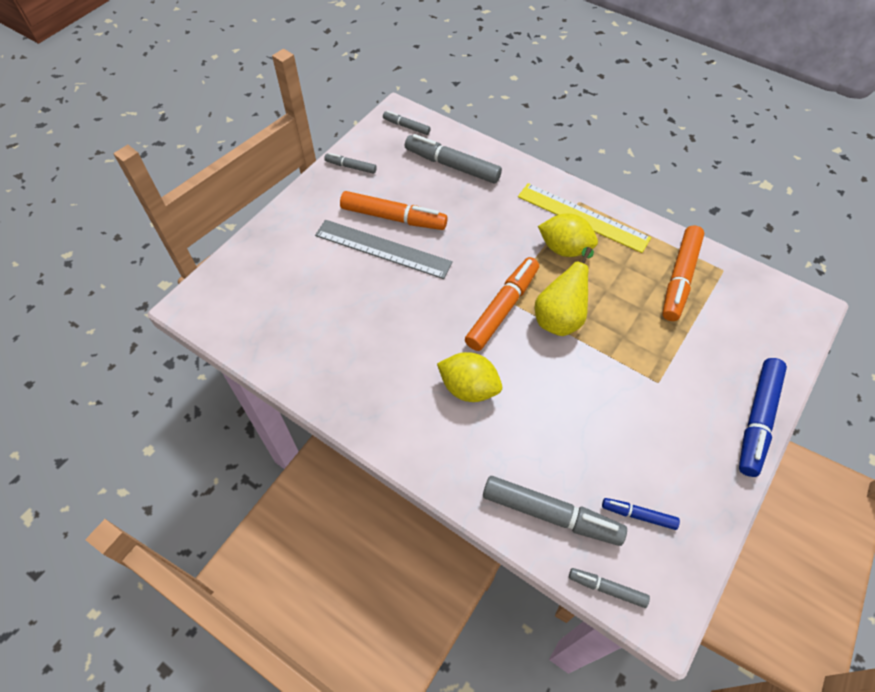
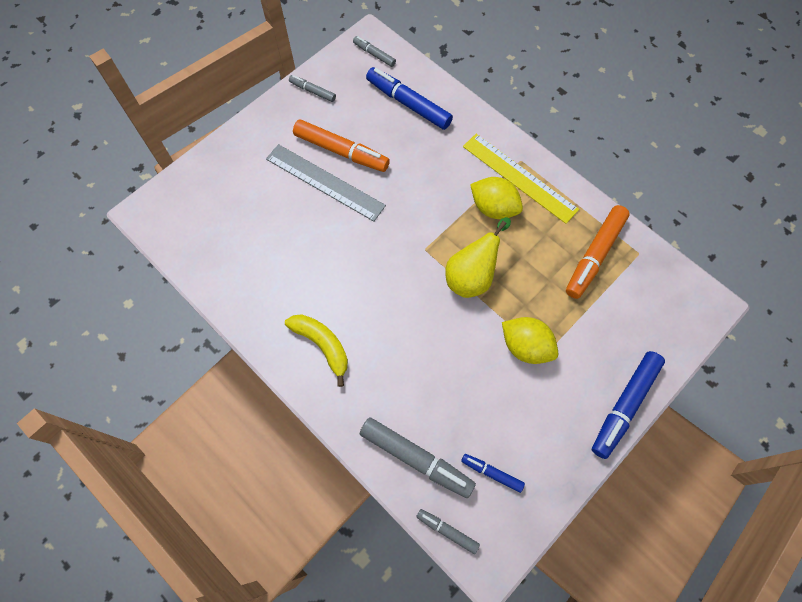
camera: 10 degrees right, 10 degrees up
(417, 411) = (322, 345): none -> yellow banana
(452, 165) = (408, 103): grey marker -> blue marker
(469, 388) = (372, 331): yellow lemon -> yellow lemon (525, 346)
(502, 308) = (421, 259): orange marker -> none

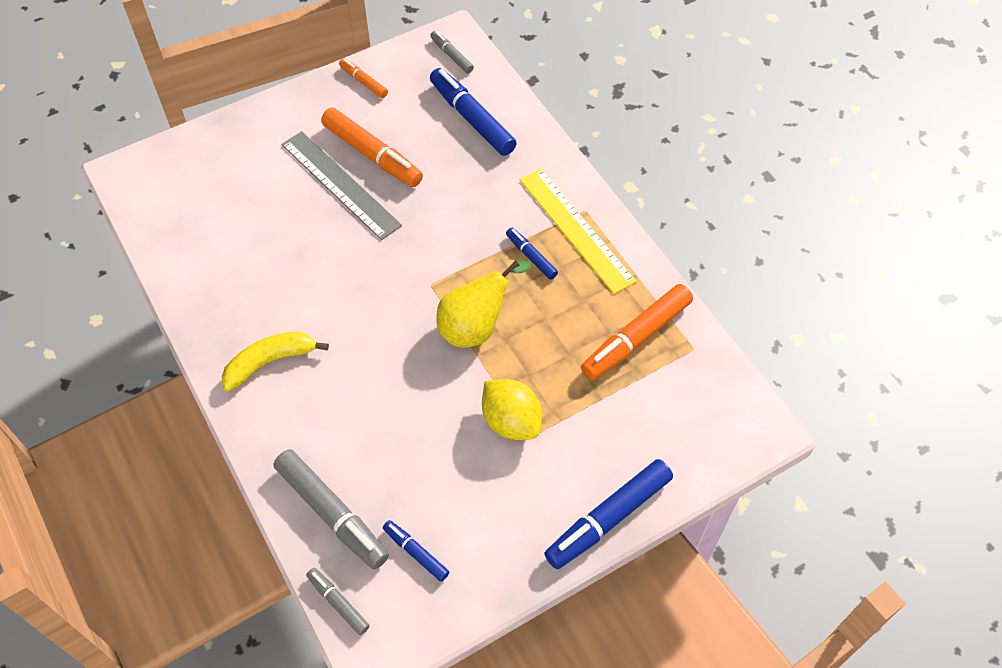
camera: 15 degrees right, 10 degrees down
(312, 91) = (363, 82): grey marker -> orange marker
(322, 345) = (270, 362): yellow banana -> yellow banana turned 90 degrees counterclockwise
(493, 208) = (531, 256): yellow lemon -> blue marker

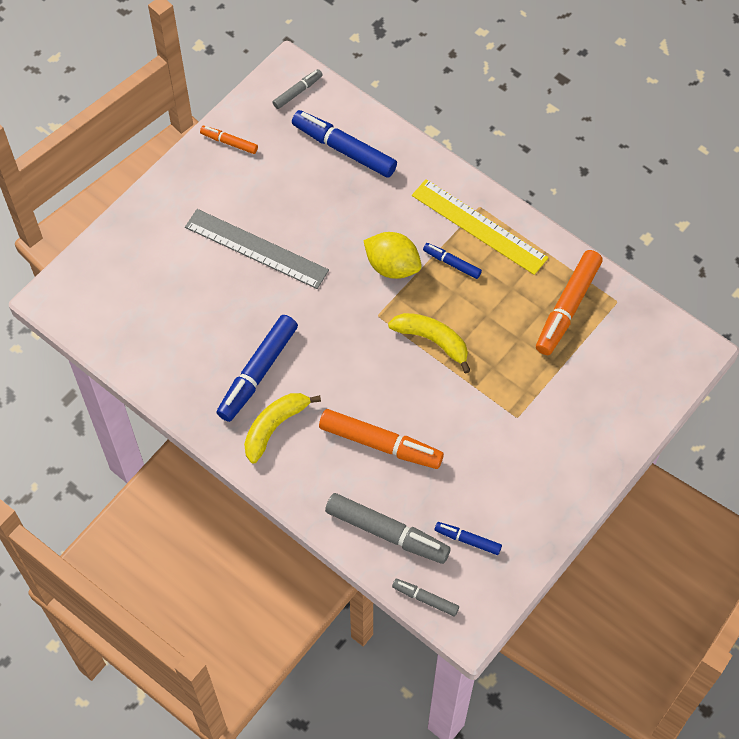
camera: 20 degrees left, 5 degrees up
(372, 155) = (271, 211): orange marker -> orange marker (380, 444)
(451, 56) = (297, 92): grey marker -> grey marker turned 105 degrees clockwise
(475, 327) = (432, 340): yellow pear -> yellow banana
(511, 421) = (496, 410): yellow lemon -> yellow lemon (392, 266)
(608, 518) = (604, 462): blue marker -> blue marker (258, 372)

